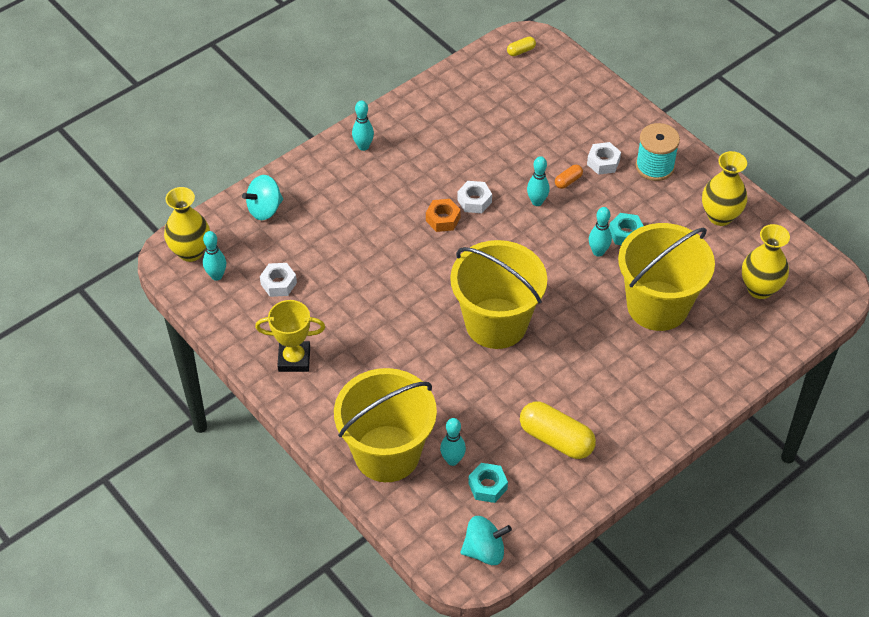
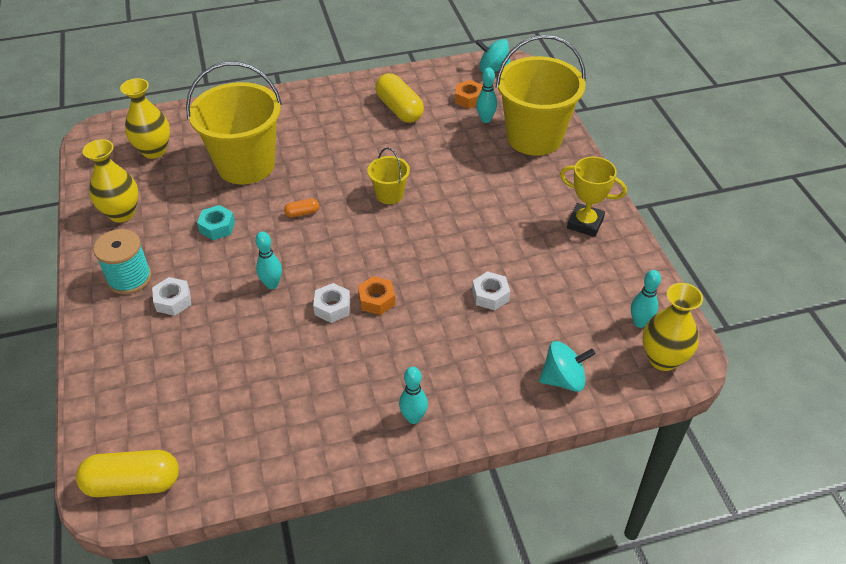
camera: 155 degrees left, 5 degrees down
(278, 283) = (576, 293): white nut -> white nut (490, 295)
(487, 486) = (469, 99): turquoise nut -> orange nut
(496, 323) = (389, 194): yellow bucket -> yellow bucket, size x0.46
(521, 51) = (133, 483): yellow capsule -> yellow capsule, size x2.15
(568, 181) = (224, 294): orange capsule -> orange capsule (302, 213)
(598, 252) = (255, 220): turquoise bowling pin -> none

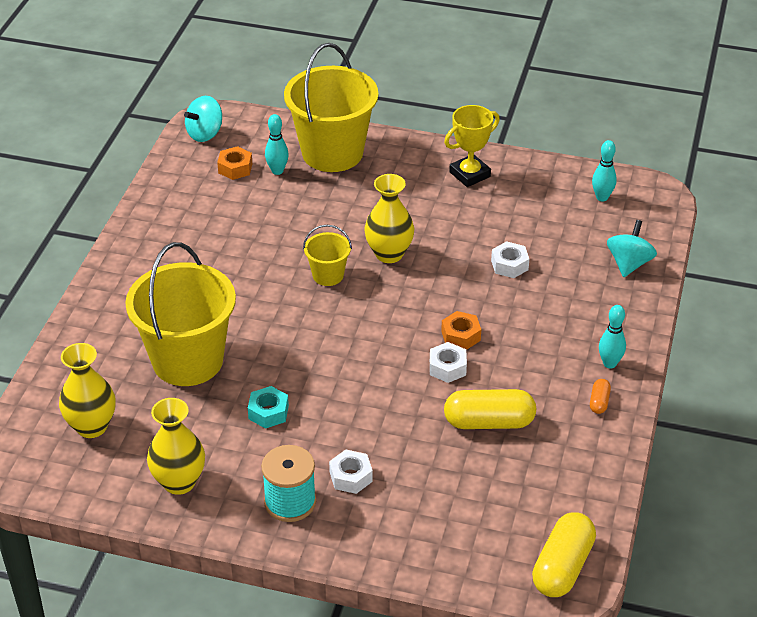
camera: 60 degrees left, 5 degrees down
(272, 284) = (385, 398): turquoise bowling pin -> none
(302, 213) = (301, 344): orange capsule -> orange capsule (599, 402)
(399, 109) = (204, 219): yellow capsule -> yellow capsule (489, 422)
(663, 359) = (646, 203): yellow vase -> yellow vase (389, 254)

